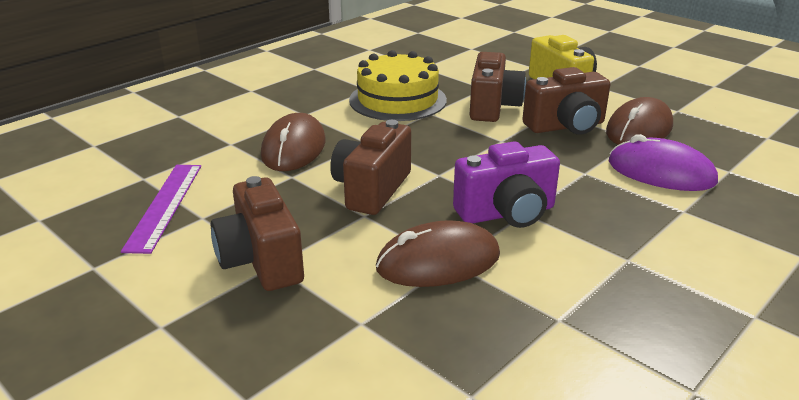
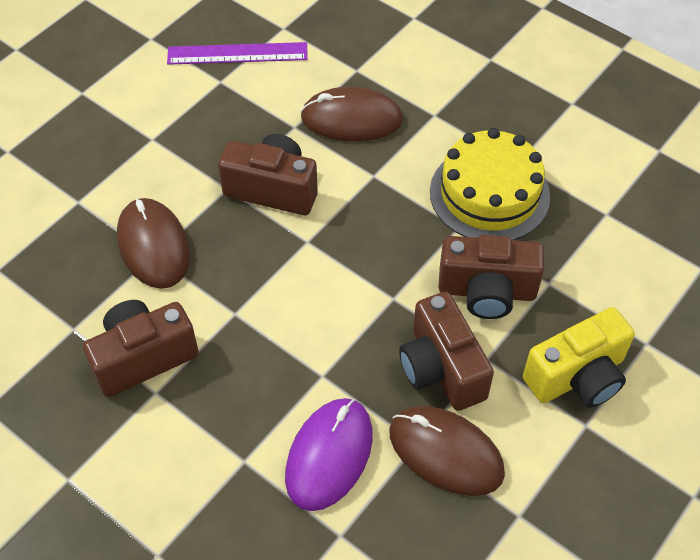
camera: 85 degrees right, 25 degrees up
(261, 261) = (157, 130): brown camera -> brown camera (143, 357)
(507, 213) = (233, 298): purple camera -> none

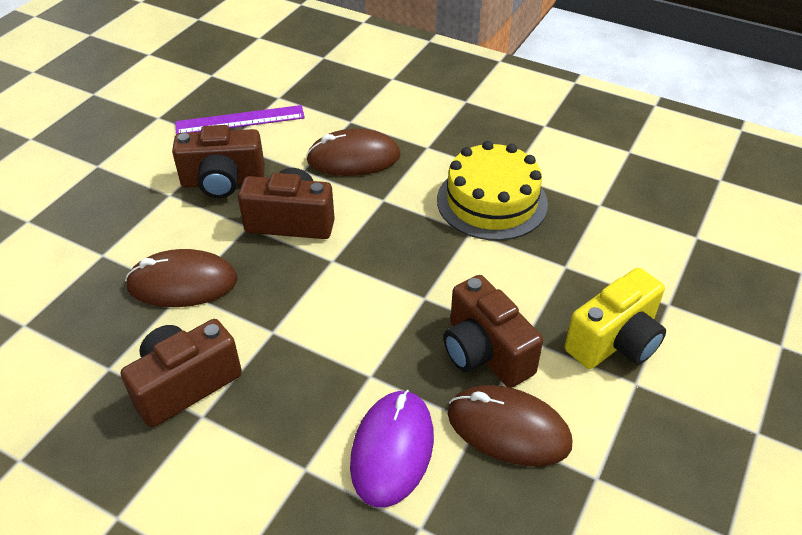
camera: 10 degrees left, 10 degrees down
(153, 245) = (182, 283): brown mouse -> brown mouse turned 60 degrees counterclockwise
(487, 291) = (510, 280): brown camera -> brown camera (223, 182)

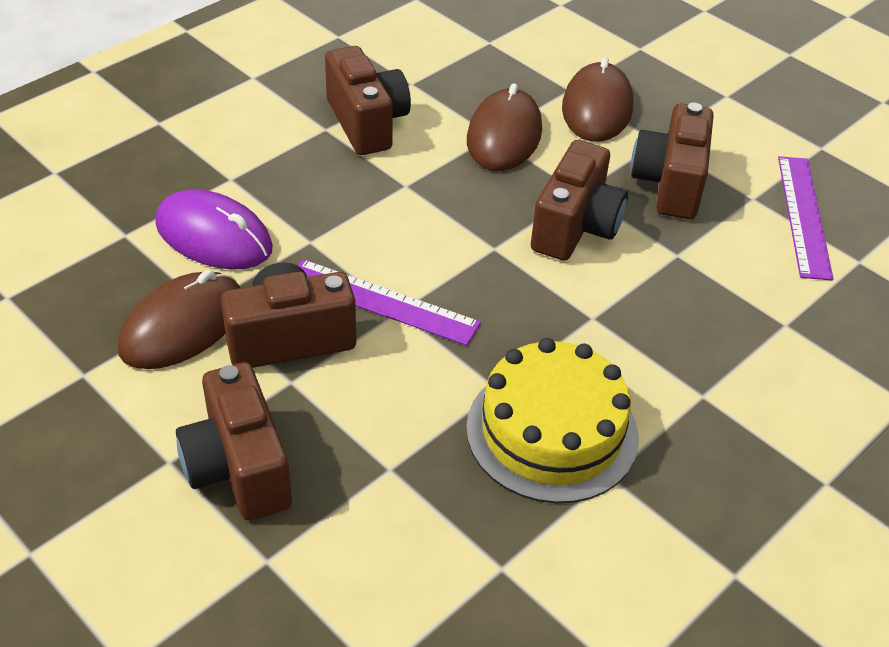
camera: 105 degrees right, 0 degrees up
(353, 158) = (692, 308): brown mouse -> brown mouse (597, 108)
(420, 309) = (382, 302): none -> purple ruler
(615, 341) = (238, 468): yellow camera -> brown camera

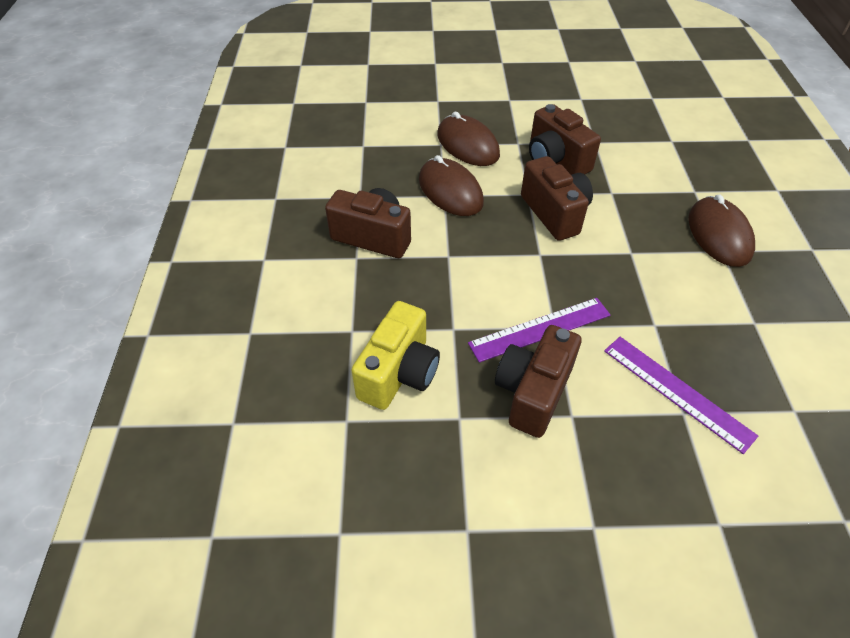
camera: 45 degrees left, 5 degrees up
(182, 325) = (470, 442): brown mouse -> brown mouse (719, 235)
(213, 236) = (399, 373): purple mouse -> yellow camera
(238, 468) = (628, 490): brown camera -> none
(552, 432) = (705, 324): yellow cake -> none
(804, 216) = (624, 135): purple ruler -> purple ruler (677, 391)

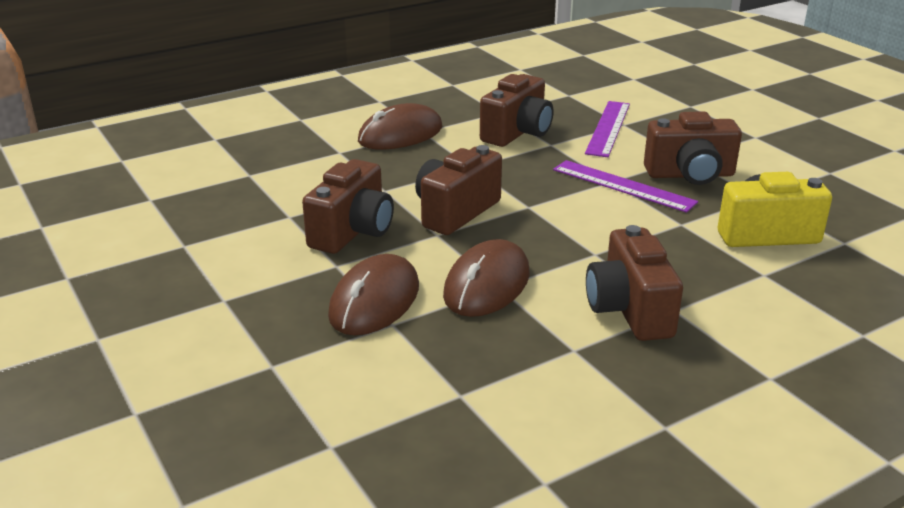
camera: 120 degrees left, 20 degrees down
(692, 312) = (517, 133): none -> brown camera

